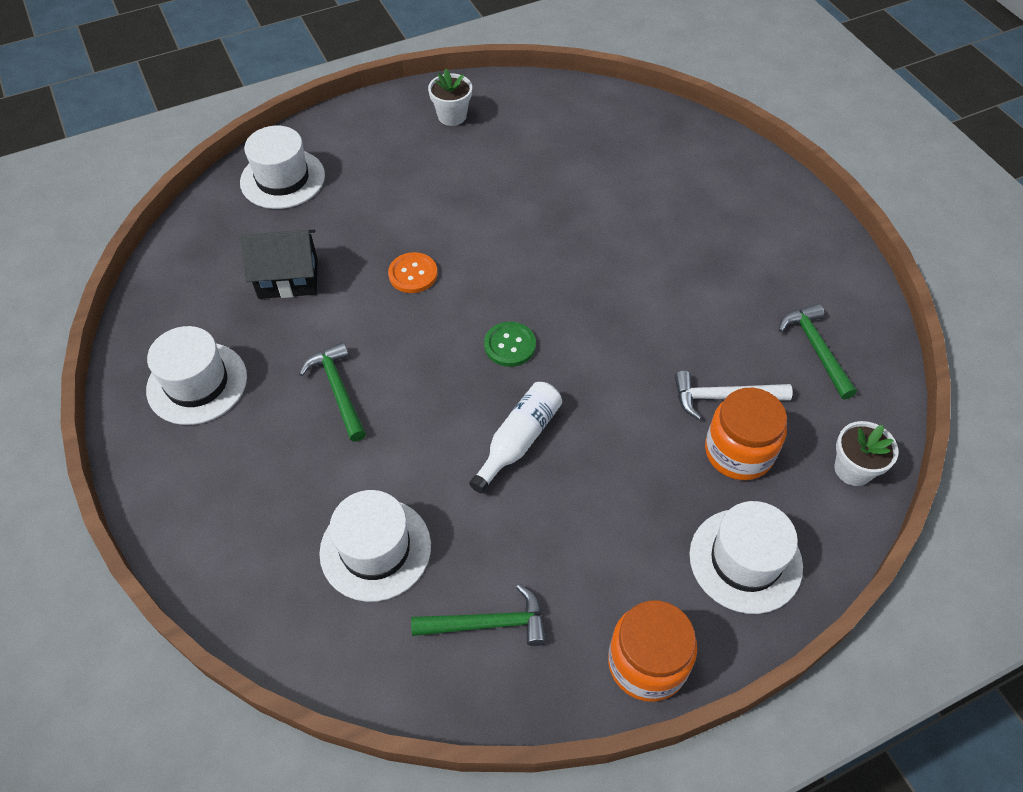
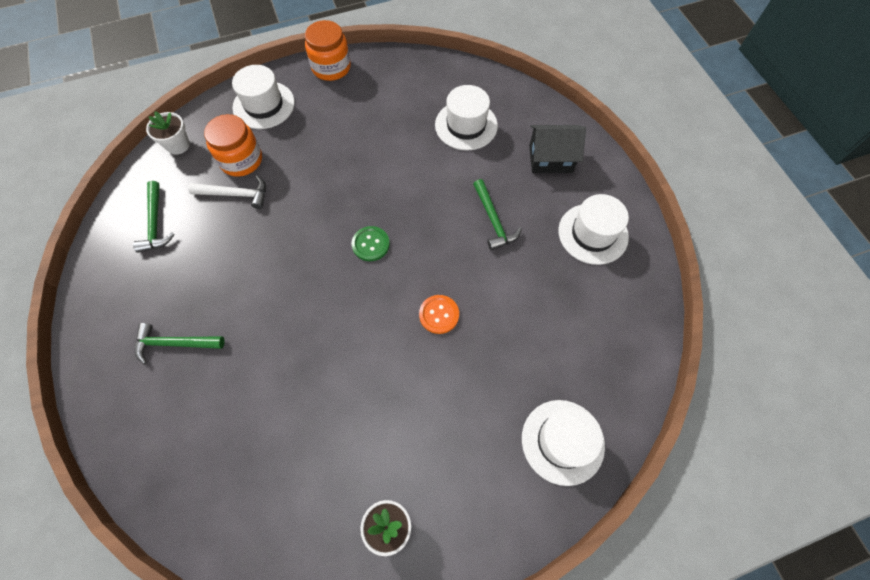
camera: 175 degrees left, 10 degrees up
(288, 278) = (541, 319): black house -> black house (550, 159)
(488, 624) = (407, 88): green hammer -> green hammer (175, 343)
(519, 440) = (375, 177): white bottle -> none

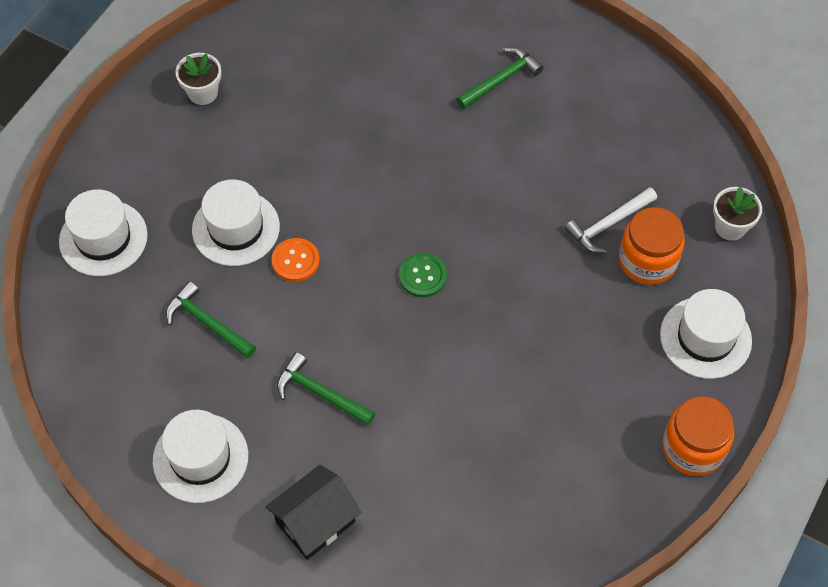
camera: 140 degrees right, 5 degrees down
(155, 223) = (645, 146): green hammer -> green hammer (207, 323)
(466, 125) = (453, 492): white hat -> white hat (236, 228)

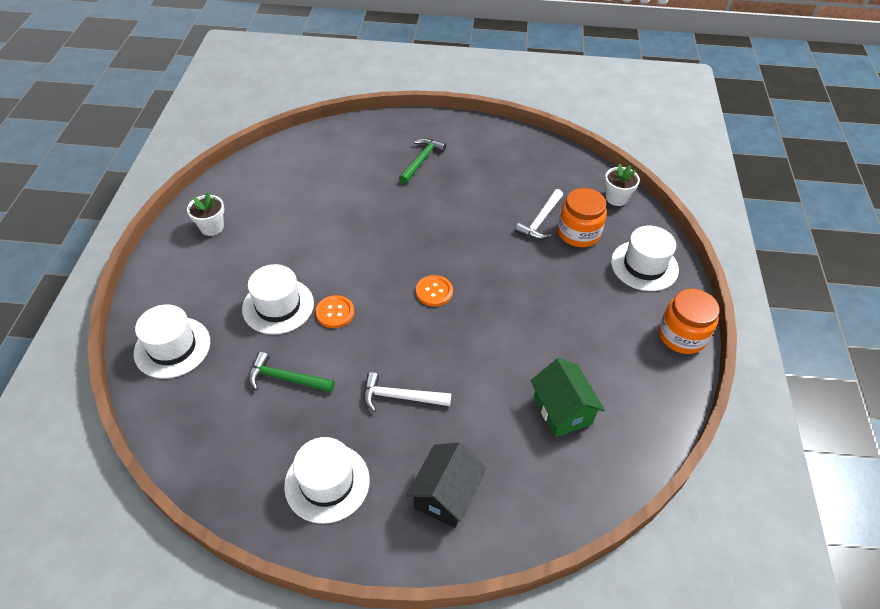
camera: 25 degrees left, 10 degrees down
(320, 393) = (400, 397): green hammer -> white hammer
(422, 276) = (434, 292): green button -> orange button
(492, 481) = (562, 410): none -> green house

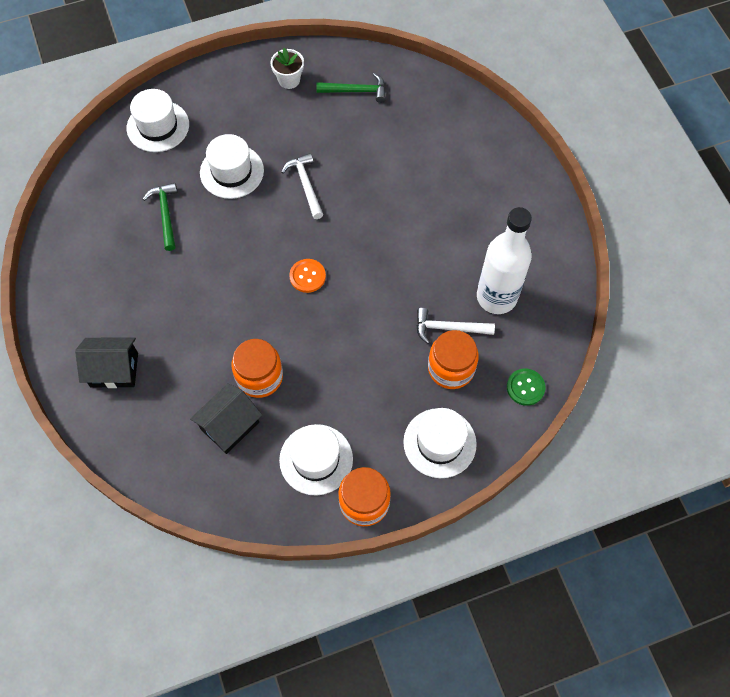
camera: 65 degrees right, 15 degrees up
(327, 482) = (91, 287): white hat -> white hat (316, 459)
(335, 312) = (246, 214): orange button -> none
(400, 397) = (186, 300): white hammer -> white hammer (306, 185)
(421, 160) = (471, 192): green hammer -> green hammer (356, 91)
(520, 367) = (259, 377): none -> orange jar
(528, 183) = (496, 297): none -> white bottle
(562, 410) = (230, 425): green house -> black house
(616, 198) = (525, 387): white flower pot -> green button

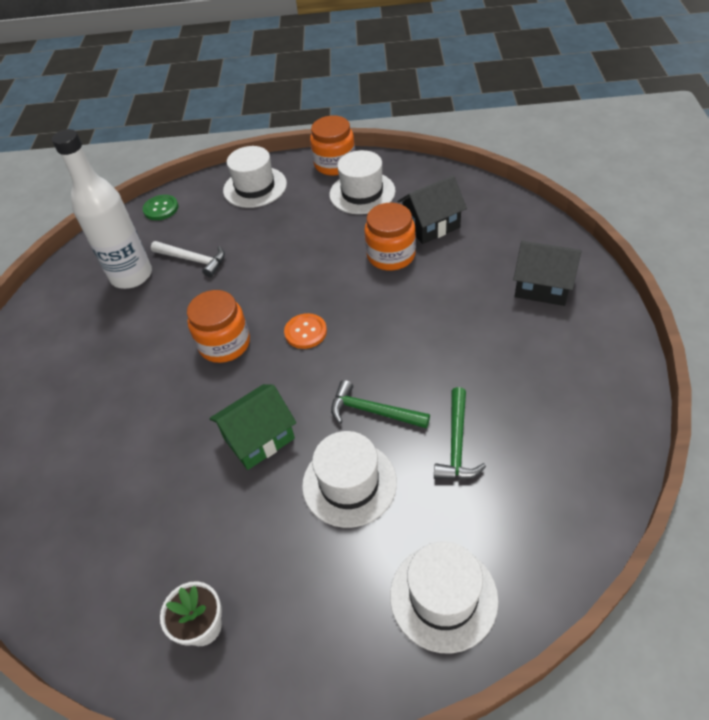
camera: 155 degrees left, 15 degrees down
(306, 185) = (259, 438): white hammer -> green house
(356, 91) = (115, 569): green hammer -> green hammer (373, 411)
(451, 368) = (212, 231): orange jar -> orange jar (224, 344)

